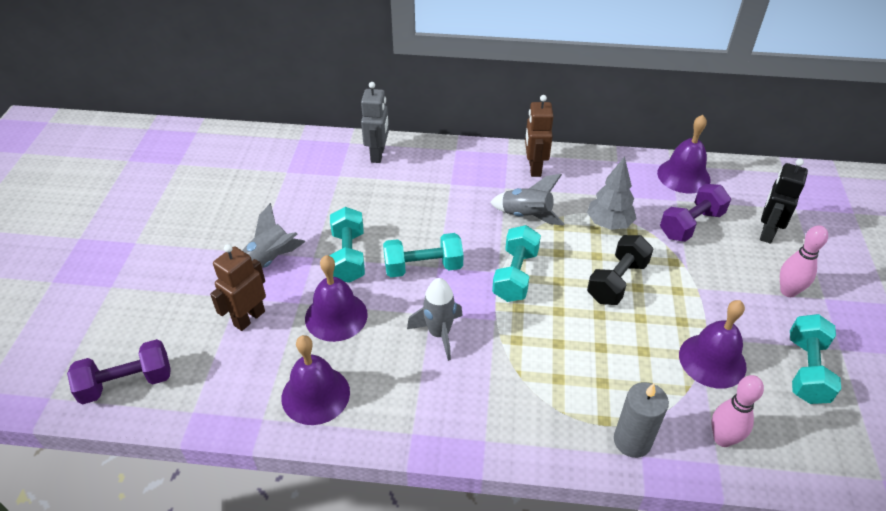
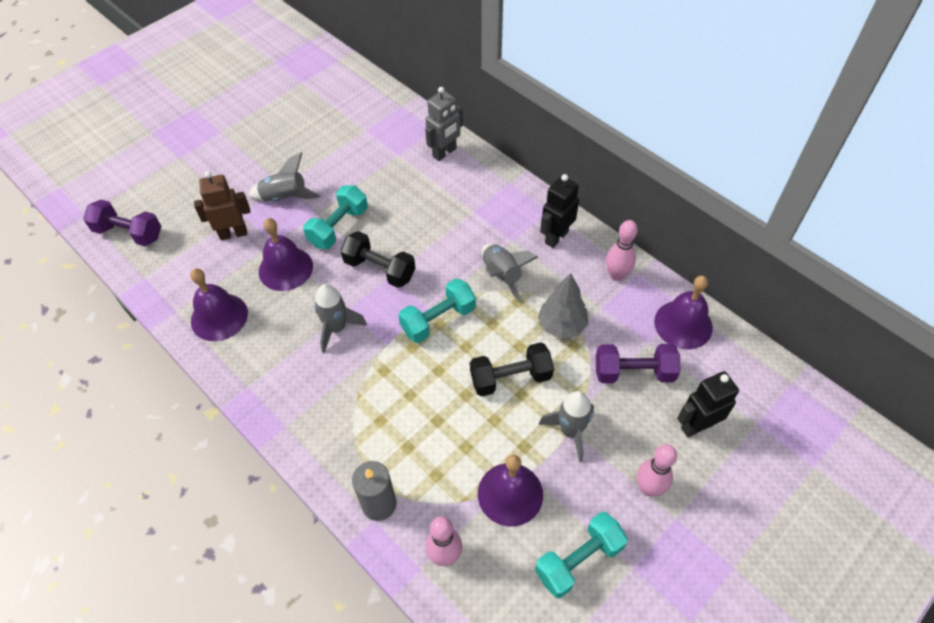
camera: 40 degrees right, 10 degrees up
(423, 267) = (380, 269): turquoise dumbbell -> black dumbbell
(534, 168) = (556, 237): brown robot -> black robot
(605, 169) = (616, 275): none -> pink bowling pin
(699, 289) = (570, 431): none -> grey rocket

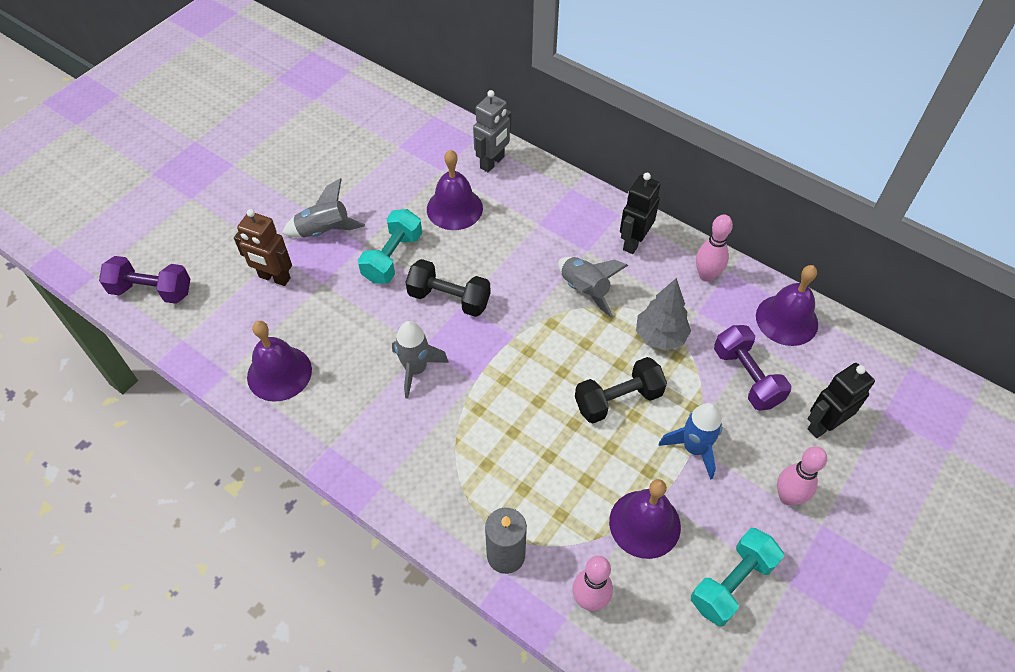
camera: 10 degrees left, 0 degrees up
(233, 233) = (274, 278): brown robot -> brown robot turned 135 degrees counterclockwise
(285, 268) = (343, 310): purple bell -> purple bell (454, 208)
(438, 320) = (526, 347): turquoise dumbbell -> none
(570, 431) = (694, 448): grey rocket -> blue rocket
(633, 372) = (746, 377): purple dumbbell -> purple dumbbell turned 75 degrees clockwise

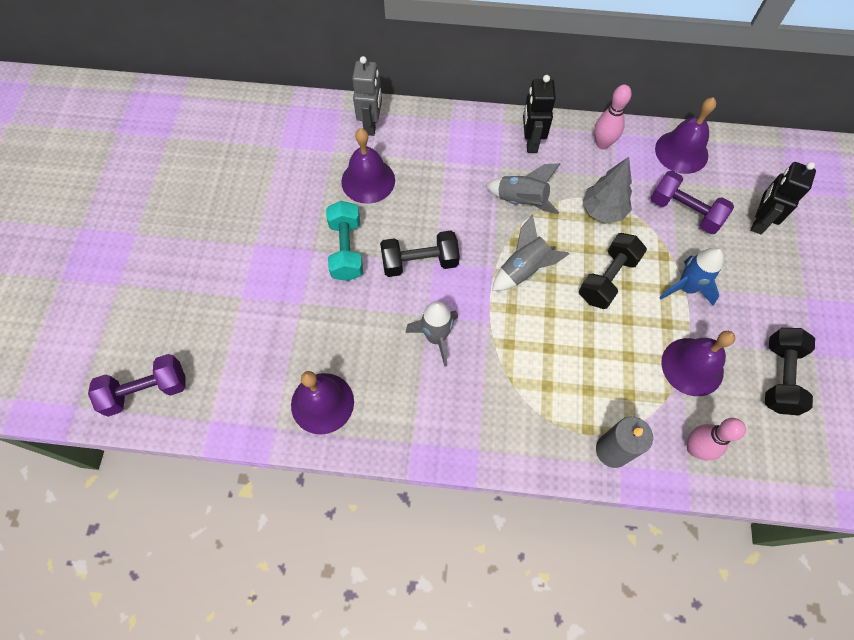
camera: 30 degrees left, 10 degrees up
(274, 278) = (254, 320): brown robot -> none
(324, 231) = (269, 255): grey rocket -> grey rocket (524, 269)
(732, 583) = (779, 377): turquoise dumbbell -> black dumbbell
(788, 497) = (772, 290): pink bowling pin -> none

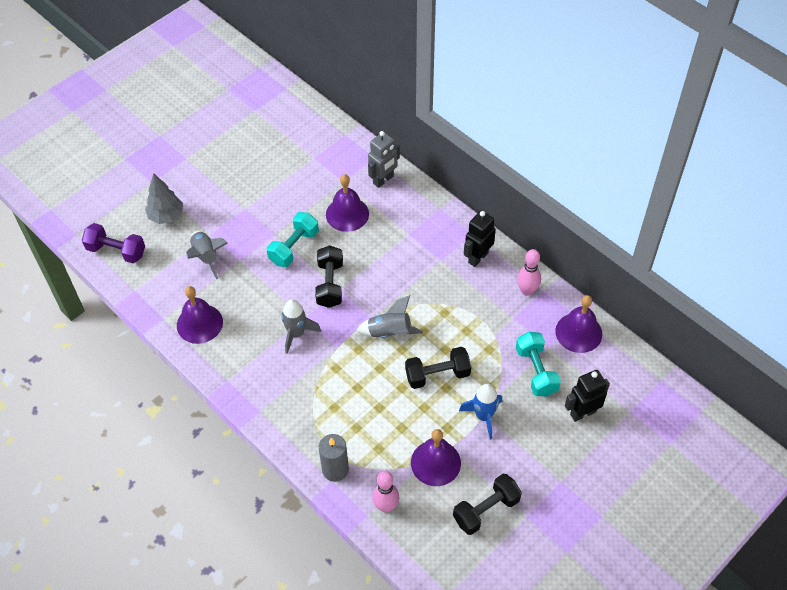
camera: 40 degrees right, 10 degrees down
(420, 262) = (330, 284): black dumbbell -> black dumbbell turned 60 degrees clockwise
(521, 201) = (432, 290): grey rocket -> grey rocket (206, 257)
(603, 211) = (480, 333): grey tree -> grey tree (166, 216)
(684, 212) = (536, 371): purple dumbbell -> turquoise dumbbell

